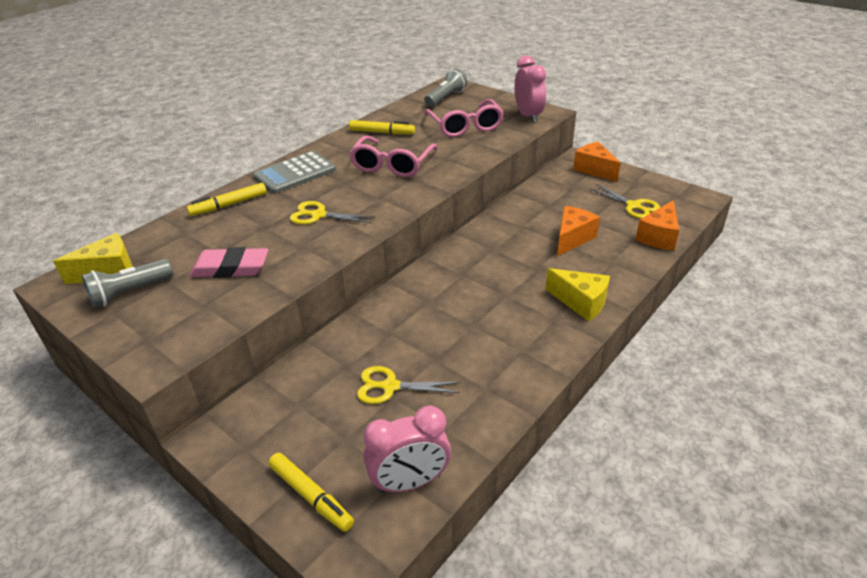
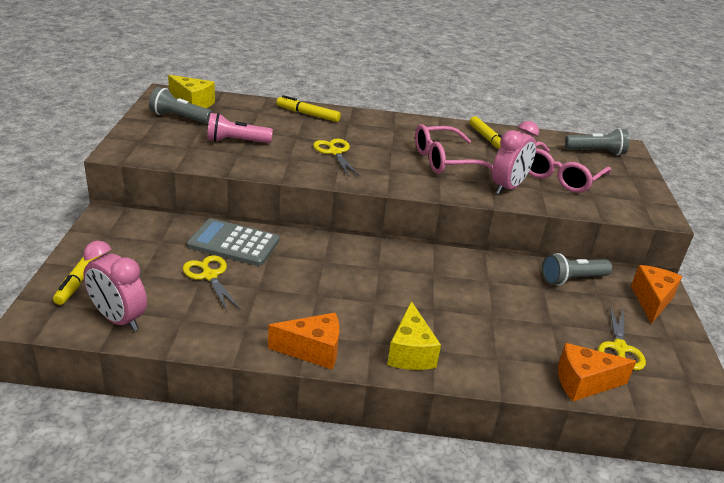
camera: 50 degrees right, 5 degrees down
(230, 268) = (236, 141): pink eraser -> pink flashlight
(295, 173) = (378, 124): grey calculator -> grey calculator (234, 243)
(528, 116) = (634, 206): pink clock -> pink clock (508, 187)
(548, 189) = (572, 279): none -> grey flashlight
(572, 238) = (506, 319): orange cheese -> orange cheese (313, 350)

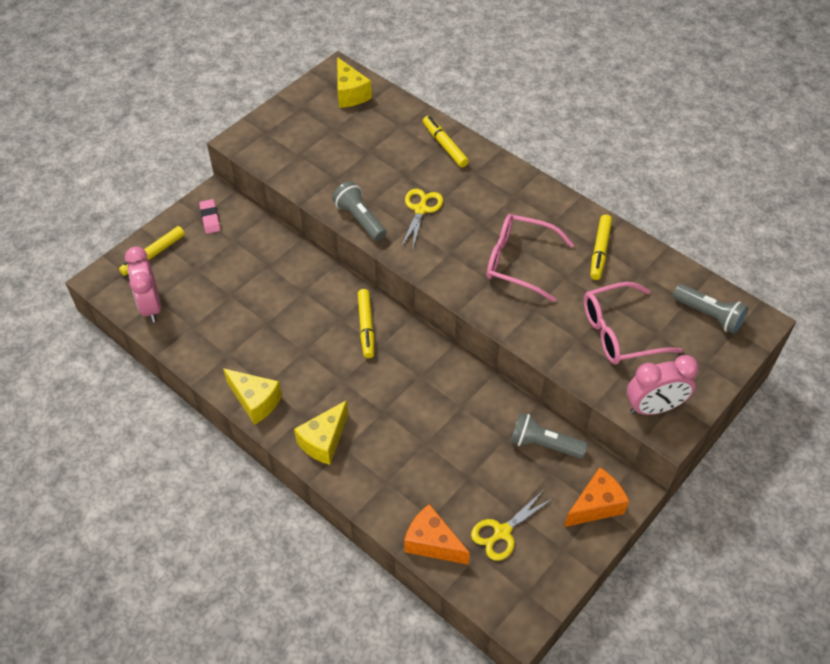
camera: 40 degrees right, 20 degrees up
(119, 233) = (210, 218): none -> pink eraser
(179, 118) = (322, 111): grey flashlight -> grey flashlight (360, 219)
(209, 276) = (241, 293): yellow scissors -> none
(234, 243) = (286, 267): grey calculator -> none
(236, 141) = (345, 162): pink flashlight -> none
(313, 350) = (255, 401): orange cheese -> yellow cheese
(352, 258) = (366, 326): none -> yellow marker
(508, 187) = (544, 323): pink clock -> pink clock (653, 407)

